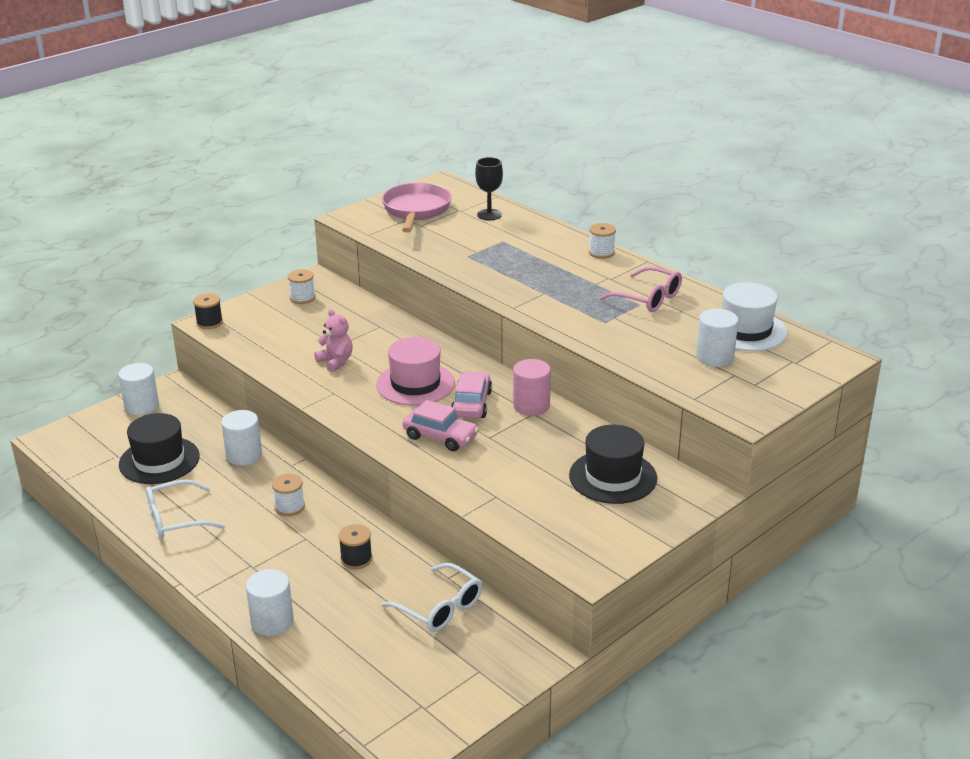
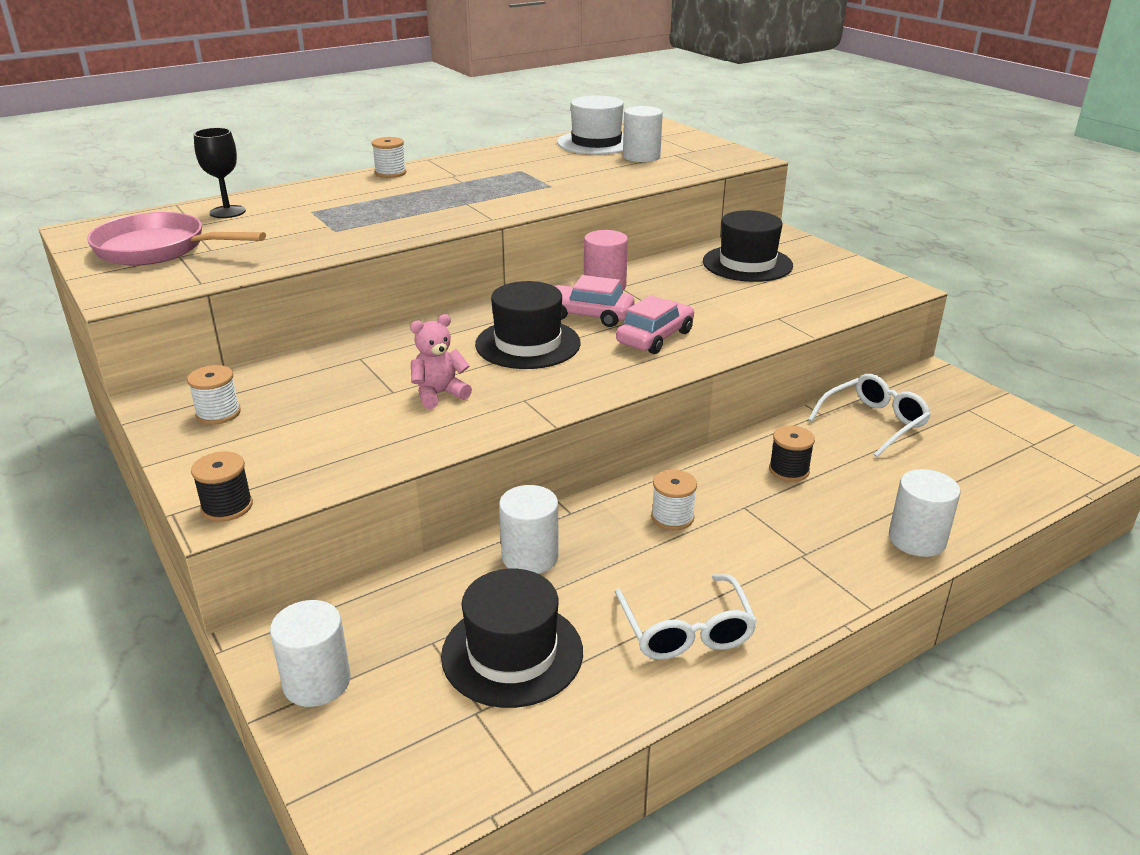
camera: 80 degrees left, 0 degrees up
(415, 384) = (528, 344): pink hat -> black hat
(648, 298) = (511, 166): pink glasses -> none

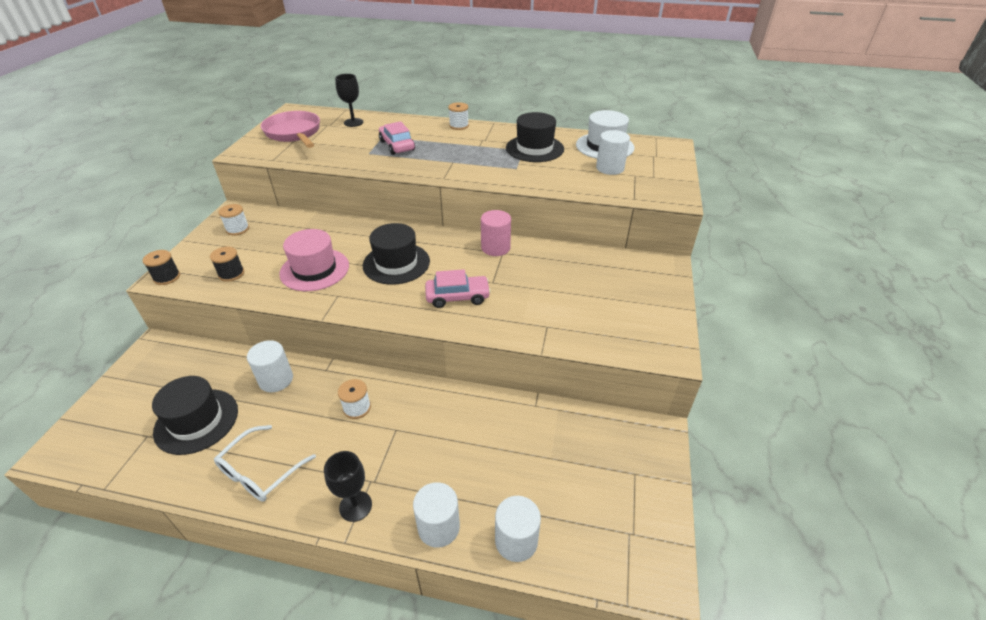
camera: 45 degrees right, 10 degrees up
(317, 682) = (137, 376): white cylinder -> white cylinder (516, 541)
(439, 394) = (314, 269): pink teddy bear -> pink hat
(588, 315) = (453, 262): pink car -> pink car (397, 145)
(747, 264) = (603, 276): black hat -> black hat (534, 148)
(789, 470) = (453, 427): black spool -> black spool (231, 274)
(827, 580) = (355, 506): none -> black goblet
(874, 422) = (554, 435): white glasses -> none

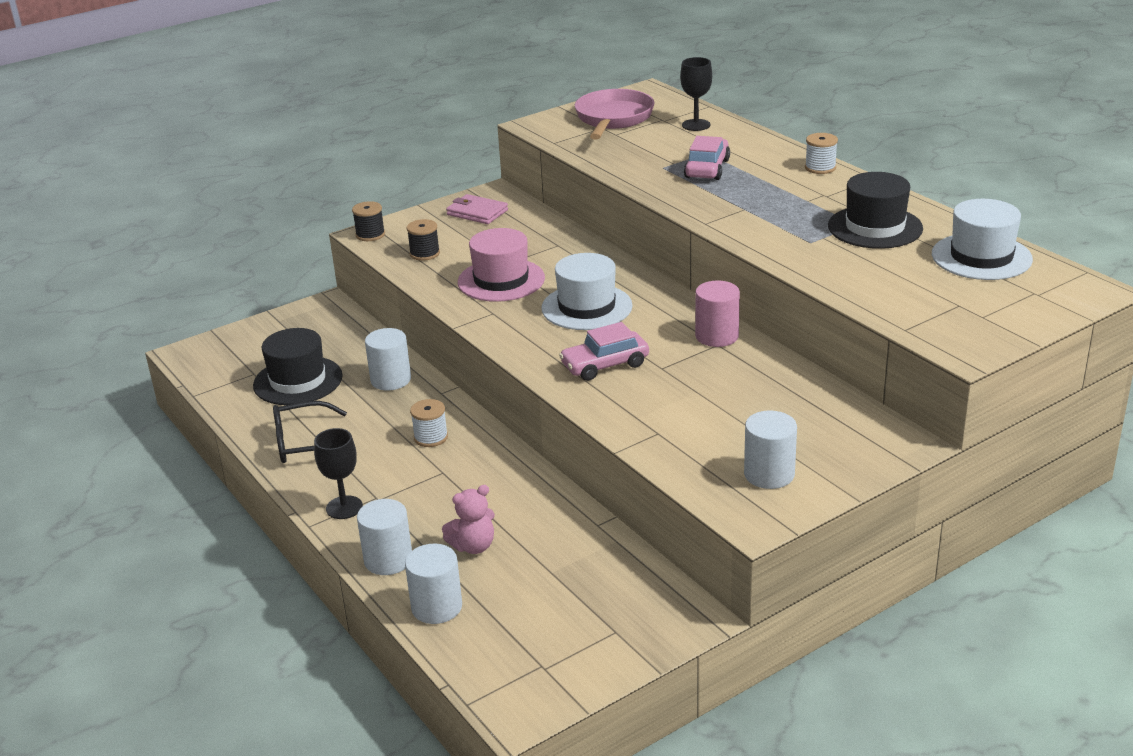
camera: 45 degrees right, 10 degrees down
(237, 229) = (477, 212): white spool -> pink wallet
(260, 472) = (303, 443): white glasses -> black glasses
(396, 263) = (586, 307): black hat -> white hat
(457, 297) = (605, 365): pink car -> pink car turned 120 degrees clockwise
(482, 473) = (473, 546): none -> pink teddy bear
(610, 168) = (937, 285): white cylinder -> white cylinder (769, 474)

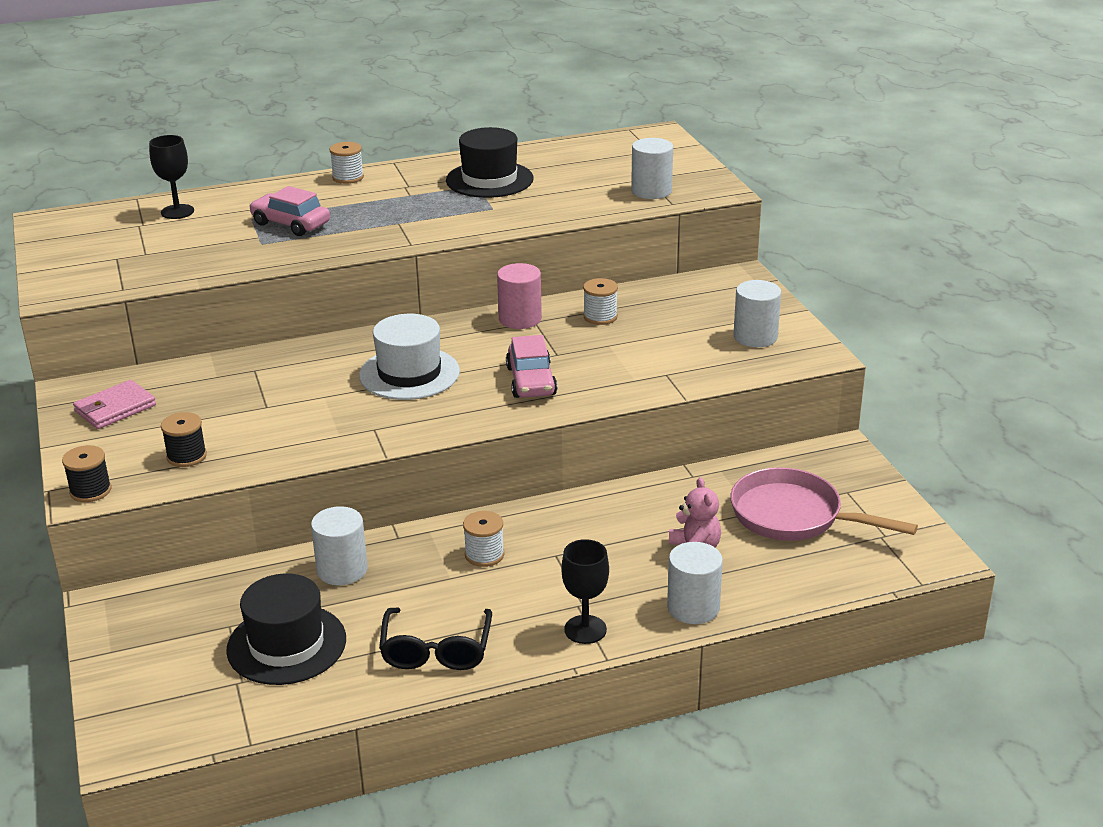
camera: 75 degrees left, 0 degrees up
(436, 607) = (781, 585): white cylinder -> white cylinder (651, 191)
(501, 280) = (304, 414): pink hat -> none
(613, 119) = (102, 248): pink pan -> pink pan (793, 516)
(750, 376) = (600, 317): none -> white spool
(981, 257) = (576, 155): white hat -> none

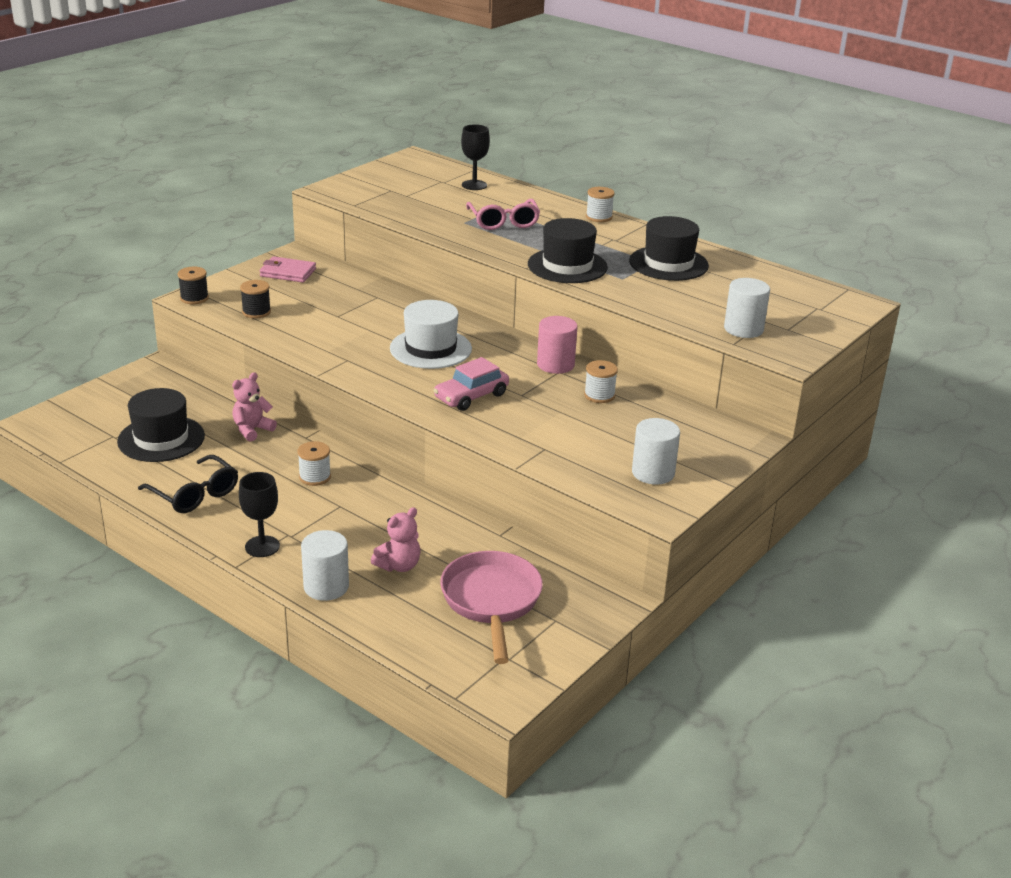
camera: 55 degrees right, 0 degrees up
(290, 224) = (503, 222): pink car -> pink glasses
(342, 570) = (252, 430): white cylinder -> pink teddy bear
(433, 224) = (567, 266): none -> black hat
(436, 650) = (195, 494): black glasses -> black glasses turned 105 degrees counterclockwise

